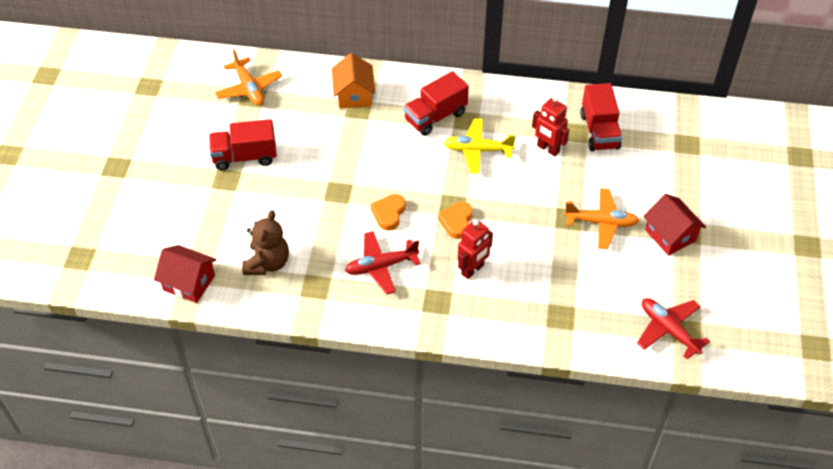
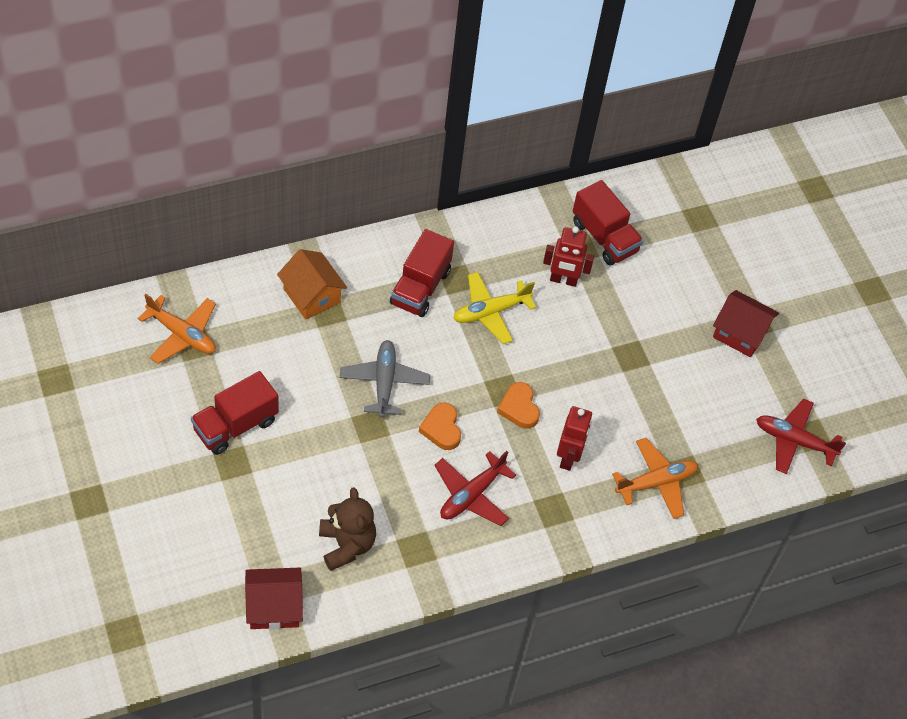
camera: 35 degrees left, 5 degrees up
(367, 168) = (384, 382): none -> grey plane
(601, 222) = (665, 347): orange plane -> orange plane (656, 482)

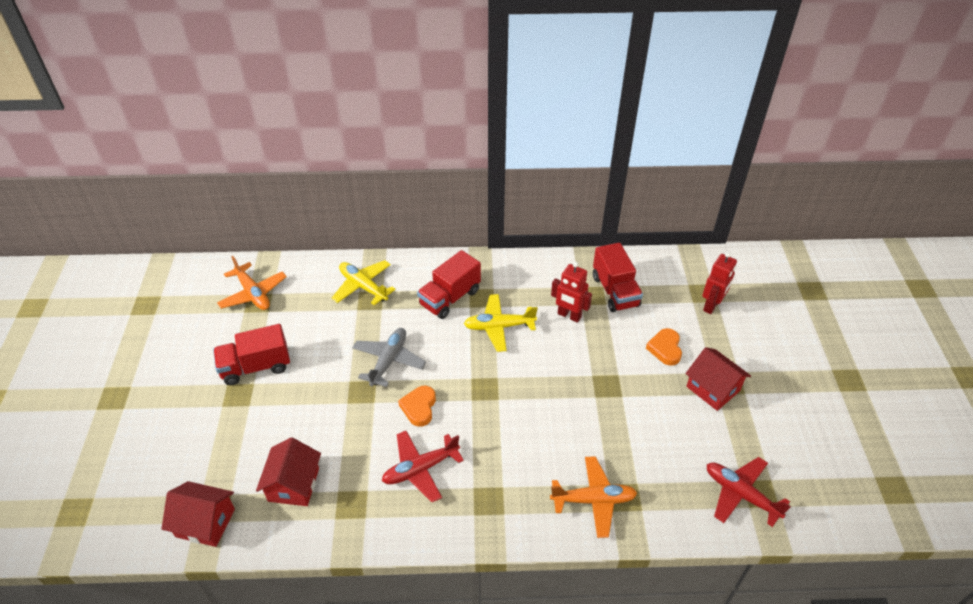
camera: 25 degrees right, 10 degrees down
(311, 295) = (363, 286): orange house -> yellow plane
(346, 545) = (293, 484): brown teddy bear -> red house
(519, 408) = (492, 406): orange heart -> orange heart (665, 349)
(568, 457) = (520, 458): red robot -> red robot (711, 306)

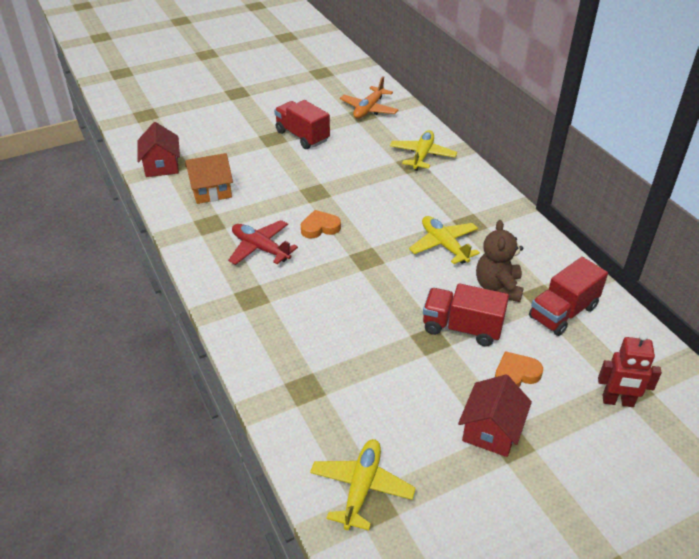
camera: 65 degrees right, 5 degrees down
(293, 484) = (211, 191): red house -> orange house
(389, 361) = (355, 195): grey plane -> none
(450, 298) = (452, 205): red truck -> red truck (462, 328)
(569, 316) = (498, 287): red robot -> brown teddy bear
(593, 500) = (289, 366): orange plane -> none
(741, 494) = (361, 488): red plane -> yellow plane

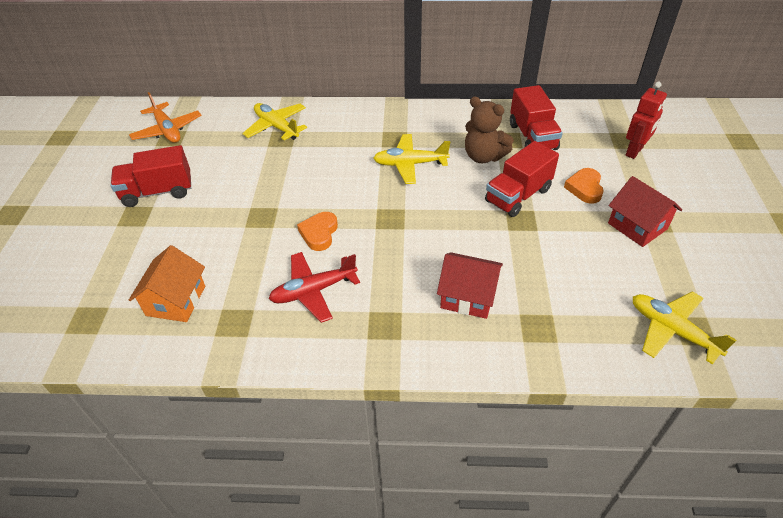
camera: 60 degrees left, 5 degrees up
(161, 166) = (75, 334): red house -> red house (468, 296)

